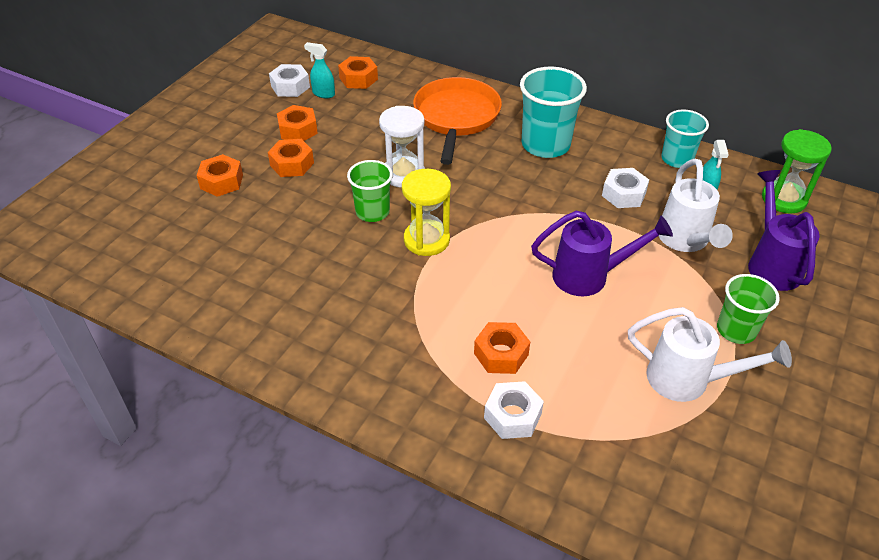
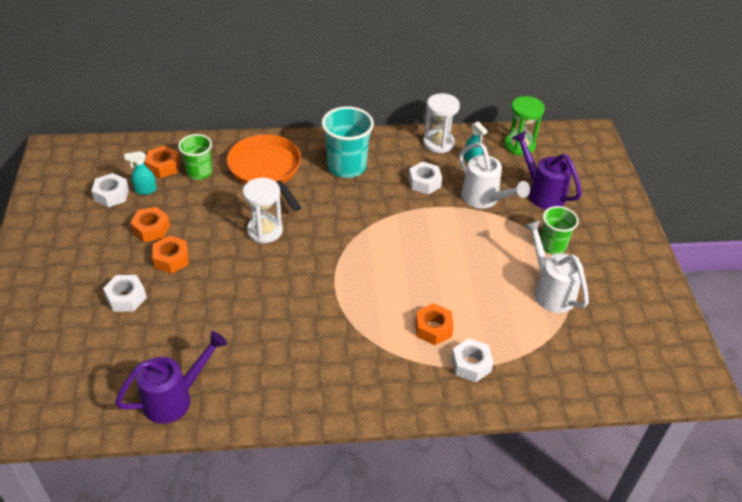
camera: 35 degrees left, 0 degrees up
(221, 182) = (126, 298): orange nut -> white nut
(372, 212) = (266, 269): green cup -> green cup (199, 172)
(426, 240) = (322, 273): yellow hourglass -> none
(590, 276) = (446, 250): purple watering can -> purple watering can (175, 398)
(677, 159) = (438, 143): turquoise cup -> white hourglass
(689, 380) = (550, 290): white watering can -> white watering can turned 105 degrees counterclockwise

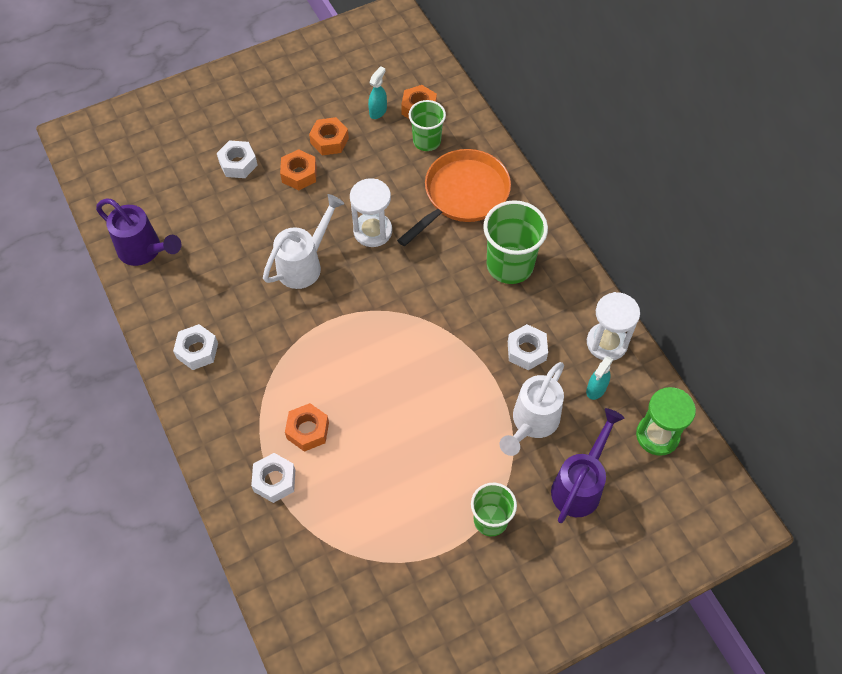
camera: 70 degrees right, 15 degrees up
(111, 195) = (358, 89): white nut -> white nut (197, 351)
(145, 190) = (378, 111): turquoise spray bottle -> turquoise spray bottle turned 60 degrees clockwise
(346, 167) = (510, 265): turquoise cup -> green cup
(550, 290) = (415, 534): white watering can -> white watering can (305, 264)

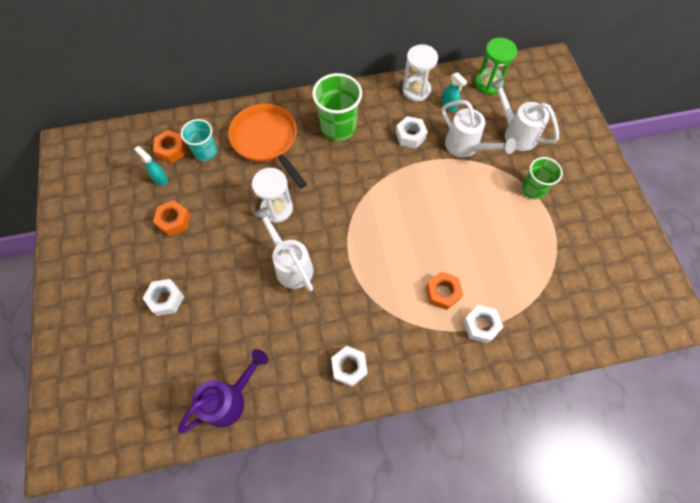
camera: 75 degrees left, 5 degrees up
(299, 174) = (198, 251): orange nut -> none
(427, 141) = (206, 152): green cup -> turquoise cup
(580, 485) = (515, 133): purple watering can -> white watering can

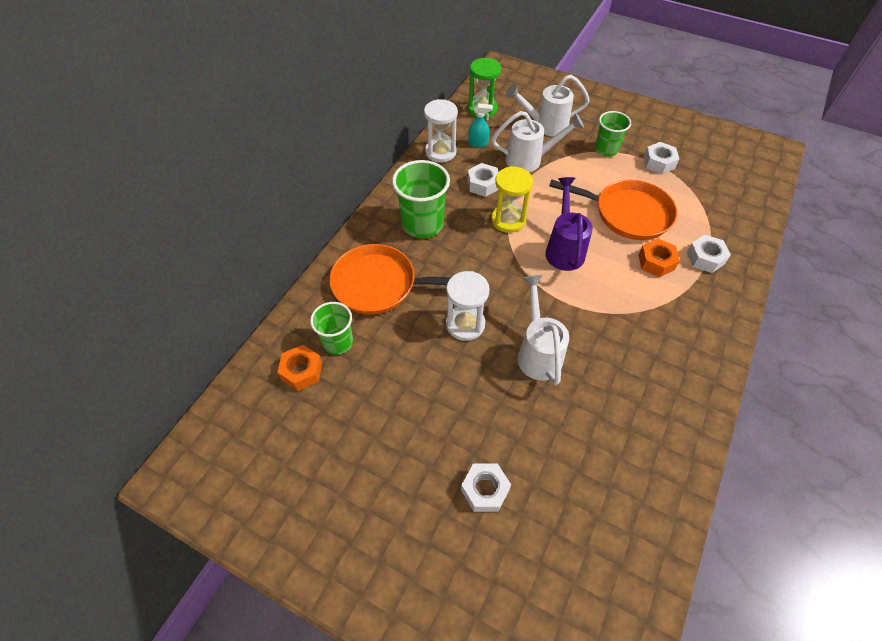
camera: 50 degrees left, 10 degrees down
(160, 179) = (327, 404): turquoise spray bottle -> none
(174, 221) = (394, 423): orange nut -> none
(206, 152) = (338, 342): turquoise cup -> green cup
(230, 399) = (649, 497): purple watering can -> purple watering can (564, 248)
(290, 264) = (537, 352): white watering can -> white watering can turned 75 degrees clockwise
(349, 367) = (682, 373): white nut -> white nut (658, 163)
(391, 173) = (508, 220): none -> yellow hourglass
(475, 245) = (627, 214): none -> orange pan

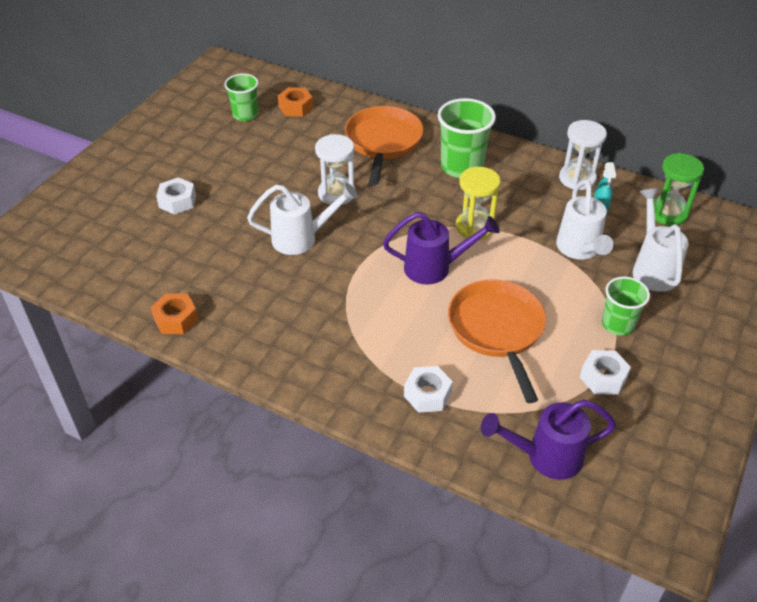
camera: 90 degrees right, 10 degrees down
(338, 342) = (322, 123): green cup -> green cup (245, 114)
(483, 184) = (529, 210): white nut -> none
(627, 214) = (497, 330): orange pan -> orange pan turned 150 degrees clockwise
(656, 262) = (419, 345): orange nut -> orange nut (176, 319)
(737, 198) = (545, 457): none -> purple watering can

